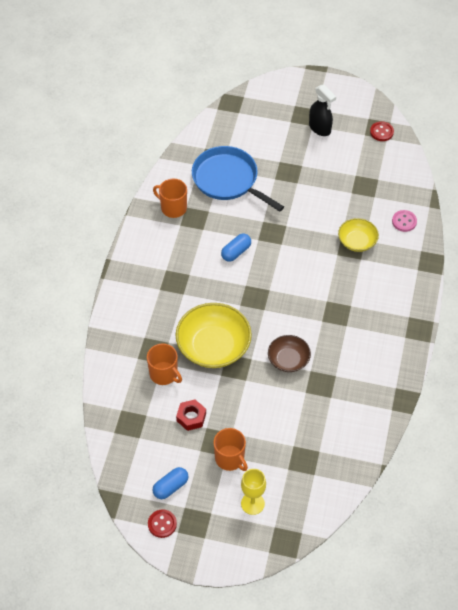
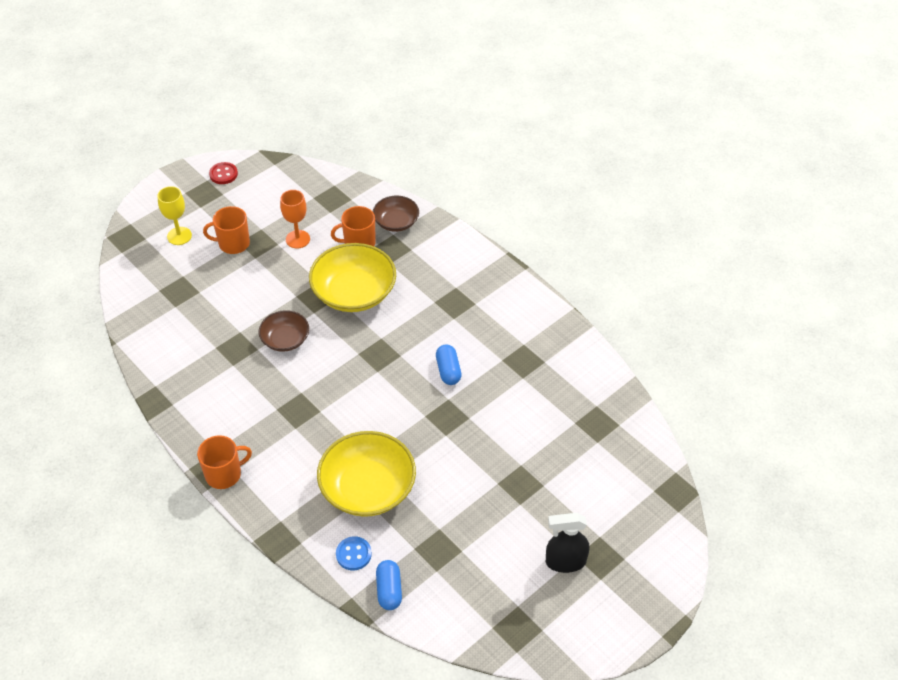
camera: 125 degrees right, 5 degrees down
(123, 364) = (396, 222): none -> brown bowl
(170, 487) = (249, 194): blue capsule -> blue capsule (389, 590)
(173, 208) = (552, 350): orange mug -> orange mug (224, 474)
(191, 417) = (297, 239): red nut -> orange goblet
(228, 180) = (554, 419): blue pan -> none
(357, 241) = (367, 488): yellow bowl -> yellow bowl, size x1.77
(381, 132) = (507, 629): red button -> none
(404, 221) = (353, 554): pink button -> blue button

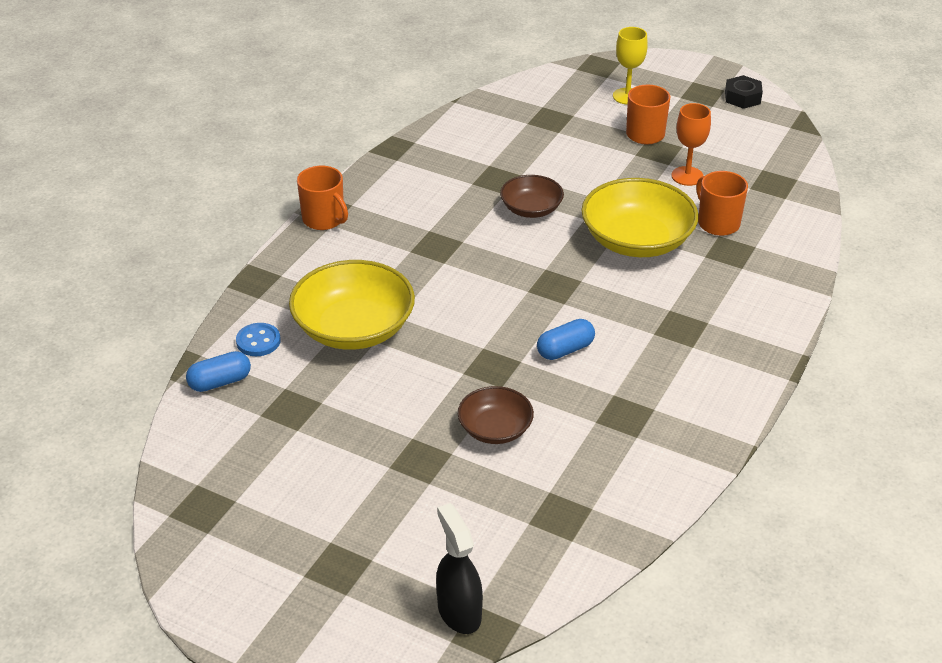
camera: 70 degrees right, 10 degrees down
(223, 174) = (742, 97): red button -> black nut
(396, 222) = (778, 243): brown bowl -> brown bowl (495, 429)
(565, 562) = (317, 532): black spray bottle -> black spray bottle (459, 612)

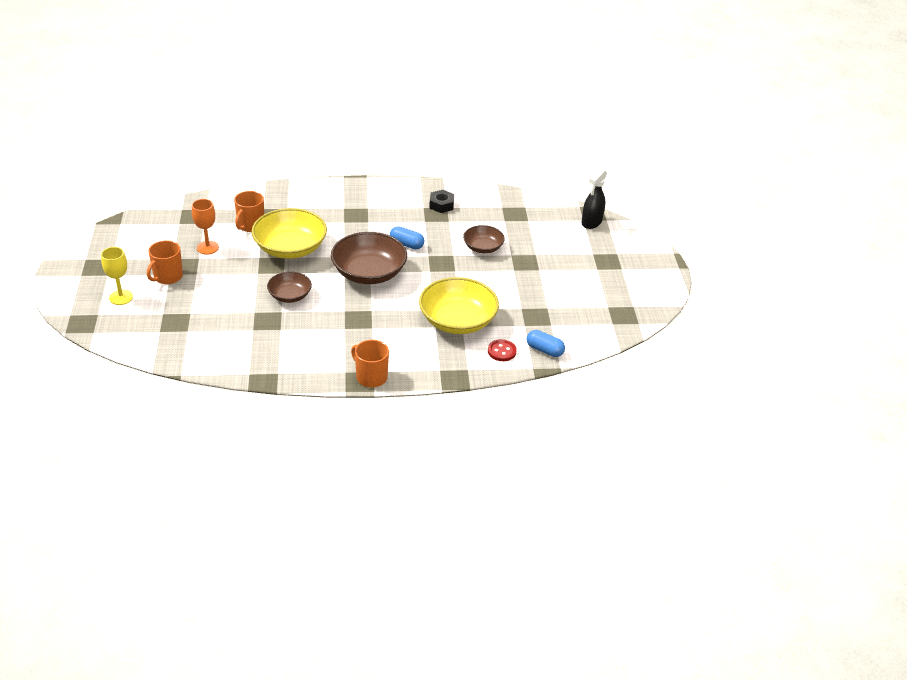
camera: 125 degrees left, 0 degrees up
(258, 341) = (501, 351): blue button -> red button
(324, 219) = (371, 377): orange mug -> orange mug turned 60 degrees counterclockwise
(525, 289) = (369, 273): none -> brown bowl
(742, 97) = (92, 249): black nut -> black nut (441, 205)

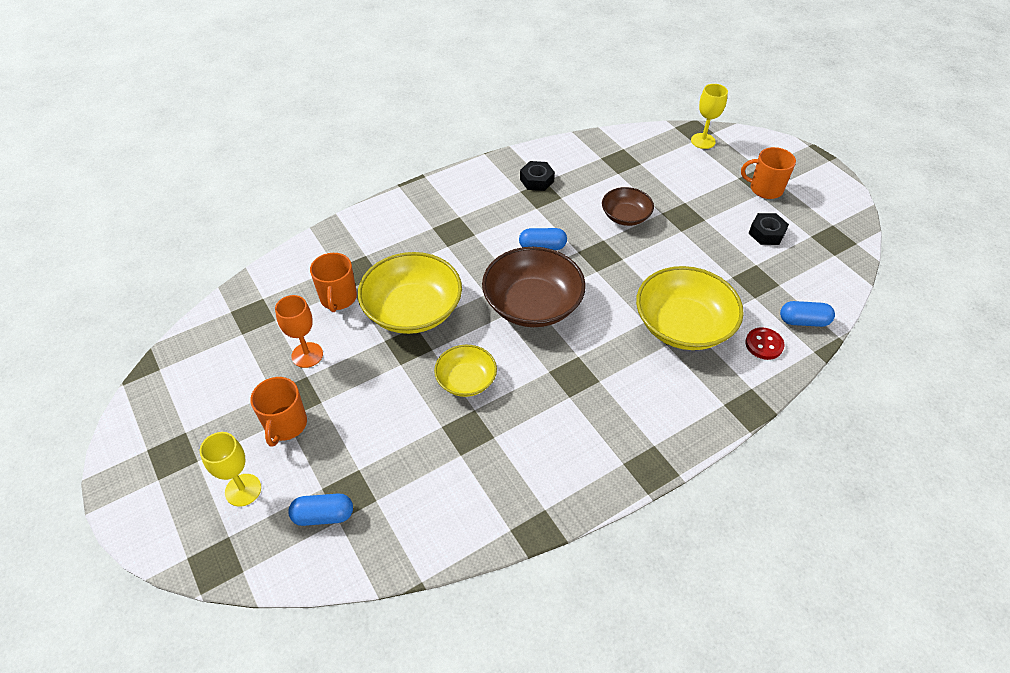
camera: 25 degrees left, 10 degrees up
(153, 326) = (323, 515): none -> blue capsule
(290, 295) = (466, 380): brown bowl -> yellow bowl
(371, 377) = (659, 455): orange mug -> orange mug (765, 189)
(575, 293) = (766, 233): none -> black nut
(591, 222) = (703, 141): black spray bottle -> yellow goblet

